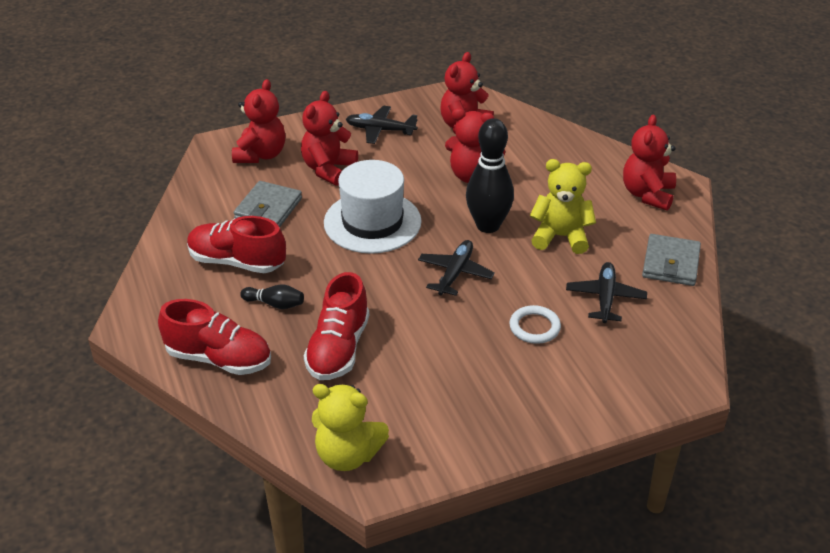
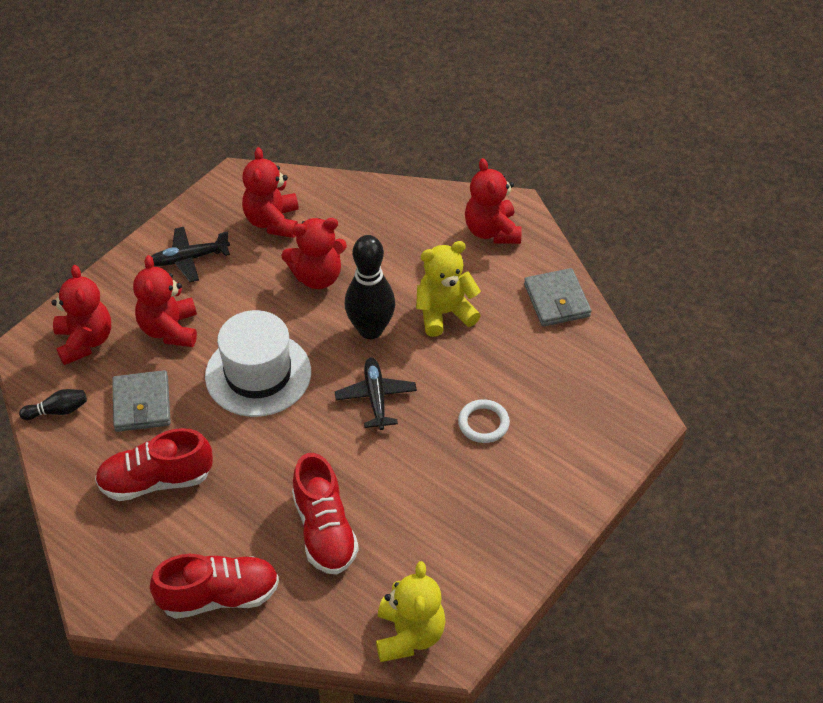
camera: 30 degrees left, 10 degrees up
(275, 304) = (229, 511): black bowling pin -> black bowling pin (58, 411)
(347, 455) = (409, 635): yellow teddy bear -> yellow teddy bear turned 75 degrees counterclockwise
(605, 298) = (524, 364): black plane -> none

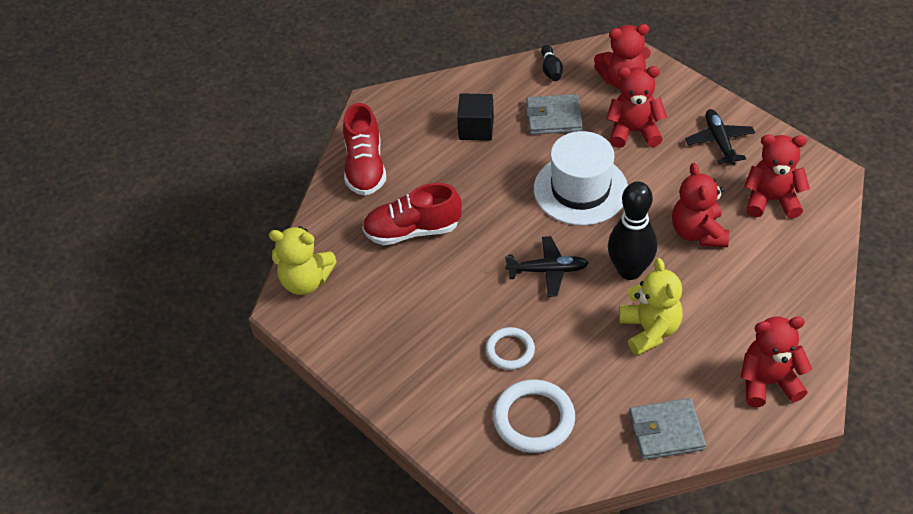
camera: 100 degrees right, 0 degrees up
(156, 481) = (476, 128): red shoe -> black cube
(562, 399) = (533, 419): none -> white ring

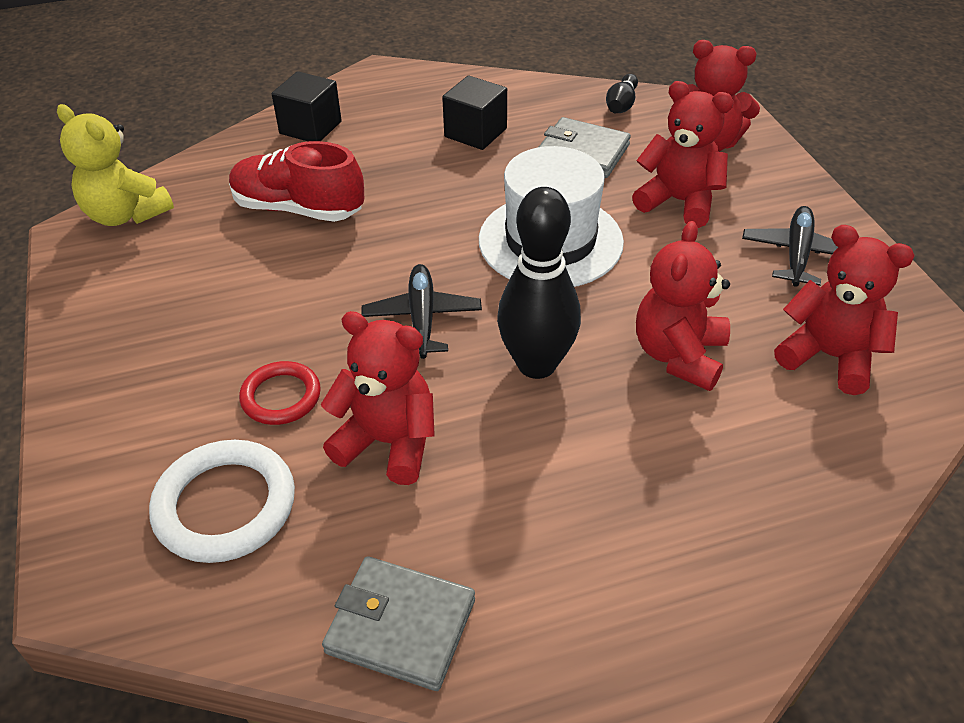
camera: 25 degrees right, 5 degrees down
(365, 167) = (310, 127): red shoe -> black cube
(510, 350) = (281, 397): white ring -> red ring
(547, 271) = (422, 318): black plane -> black plane turned 120 degrees counterclockwise
(649, 330) = (499, 458): yellow teddy bear -> none
(768, 382) = (634, 630): red teddy bear -> red teddy bear (388, 442)

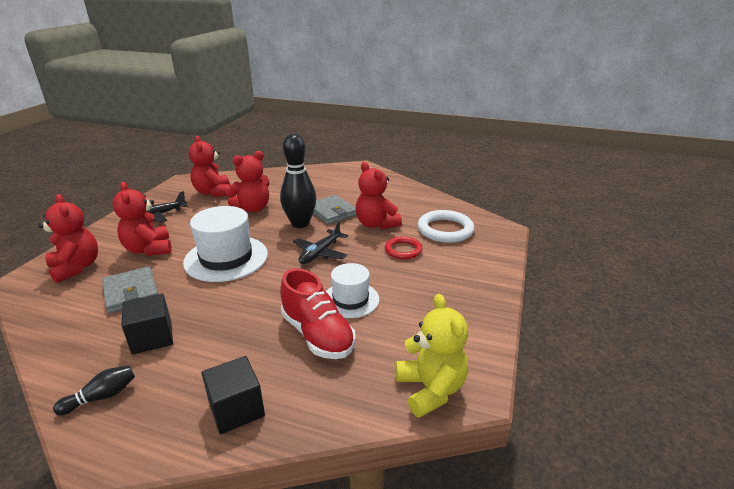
camera: 145 degrees left, 15 degrees down
(296, 266) = (350, 299): none -> white hat
(401, 626) = (410, 193): grey wallet -> grey wallet (332, 212)
(621, 105) = (51, 312): black bowling pin -> black bowling pin (102, 397)

